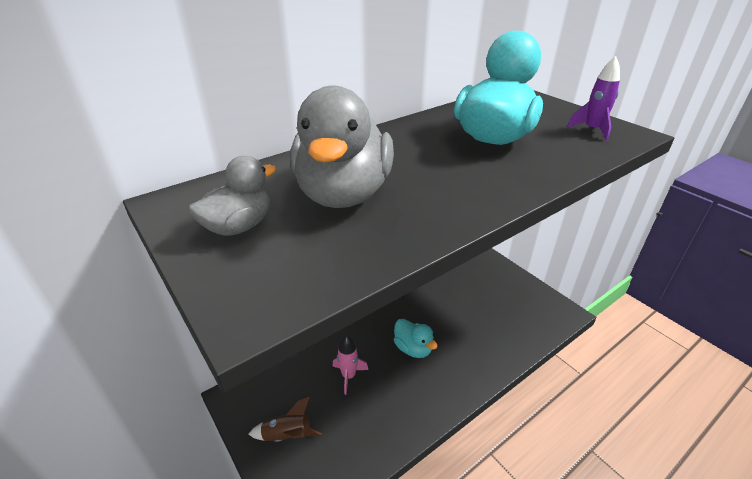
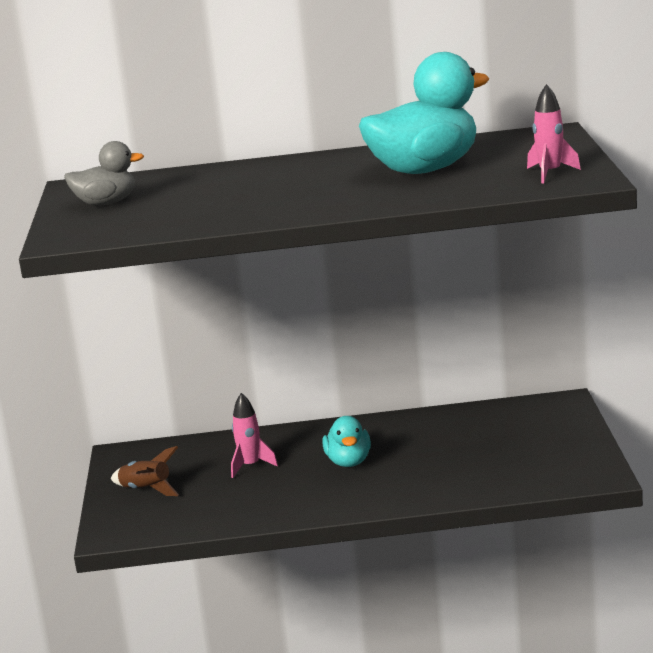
camera: 35 degrees right, 15 degrees down
(343, 194) = (209, 194): grey duck -> none
(592, 130) = (550, 173): purple rocket -> pink rocket

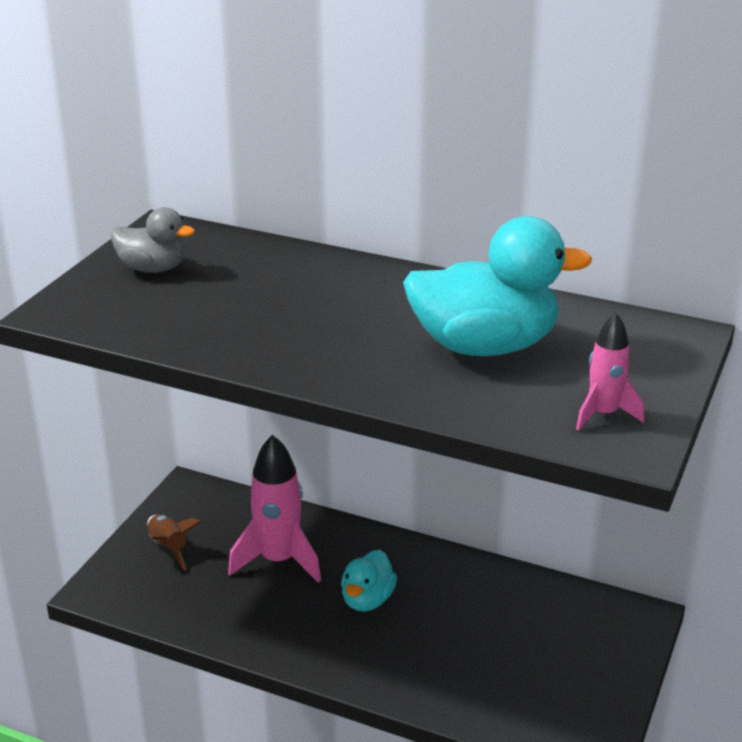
camera: 25 degrees right, 10 degrees up
(250, 466) = (278, 560): pink rocket -> pink rocket, size x1.77

